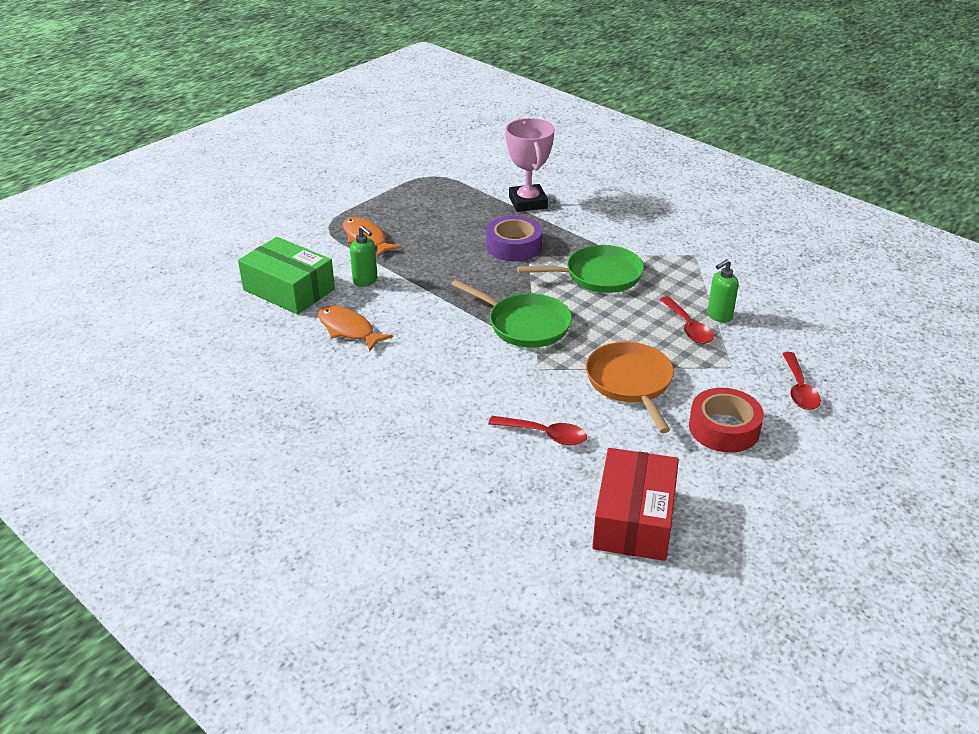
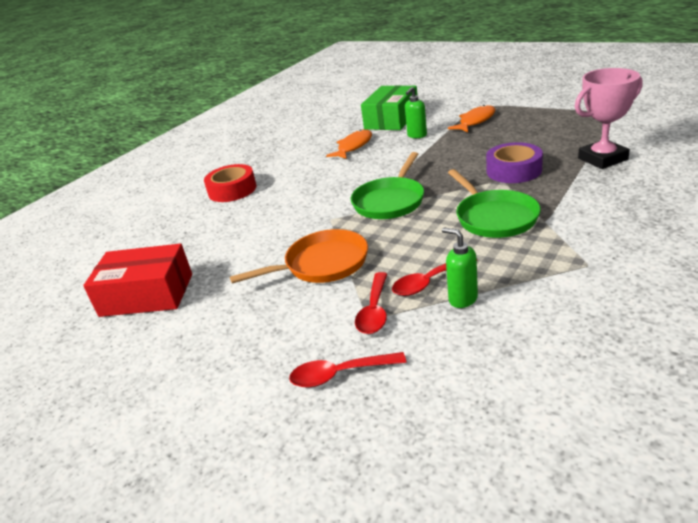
camera: 85 degrees right, 5 degrees down
(545, 435) = (246, 239): red spoon -> red spoon (374, 311)
(724, 428) = (262, 327): red tape -> red tape (232, 190)

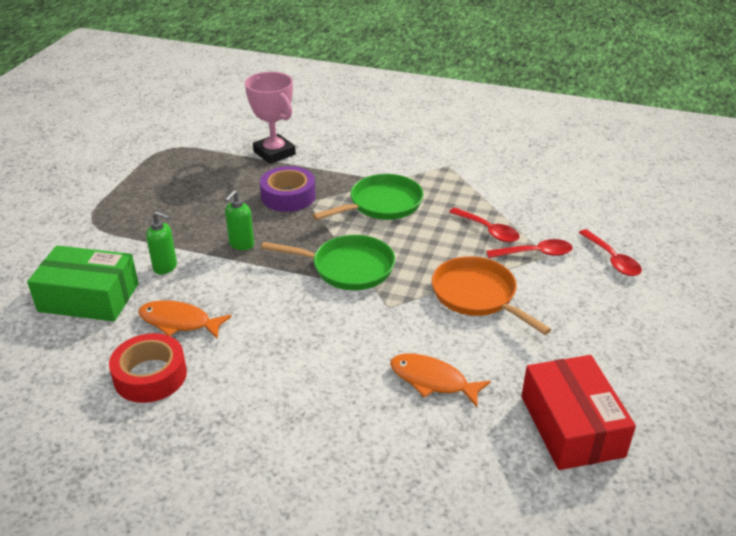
camera: 110 degrees left, 5 degrees up
(232, 190) = (302, 430): red tape -> red tape (150, 376)
(462, 299) = (505, 214): green soap dispenser -> green soap dispenser (241, 244)
(475, 121) = (139, 224): orange fish -> orange fish (432, 380)

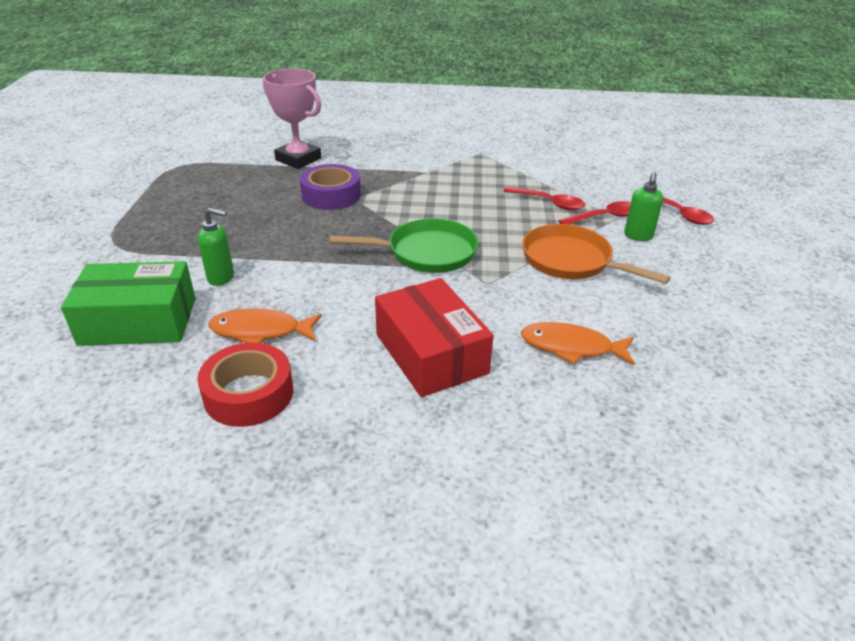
camera: 15 degrees left, 0 degrees up
(241, 244) = (300, 245): green soap dispenser -> green soap dispenser (638, 236)
(382, 204) = (432, 192): green pan -> none
(571, 426) = (734, 367): red box -> red box (431, 353)

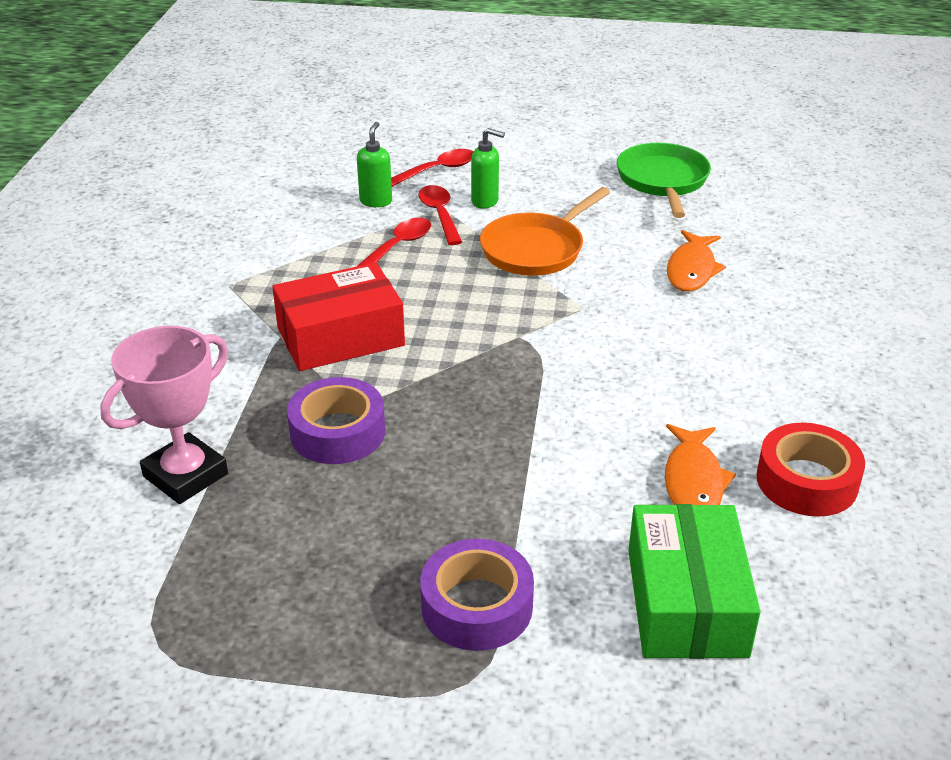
camera: 85 degrees left, 0 degrees up
(168, 244) = (477, 606): none -> purple tape
(221, 278) = (575, 531): green soap dispenser -> green soap dispenser (376, 201)
(426, 252) = (514, 347): green pan -> green pan (662, 181)
(431, 353) = (715, 353): red box -> red box (340, 336)

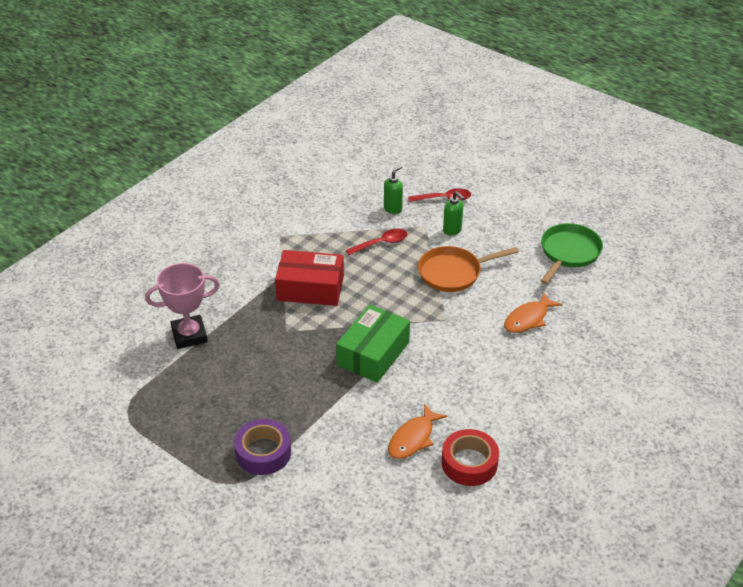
camera: 30 degrees right, 5 degrees up
(337, 432) = (269, 341): purple tape -> none
(439, 214) = (420, 230): red spoon -> none
(686, 602) = (354, 493): green box -> green box (373, 353)

